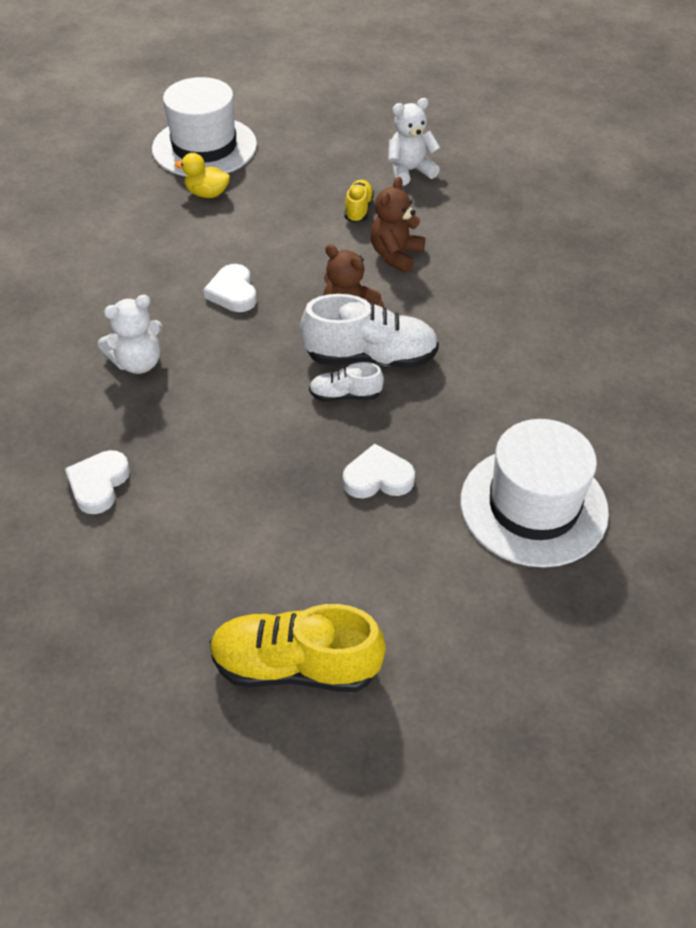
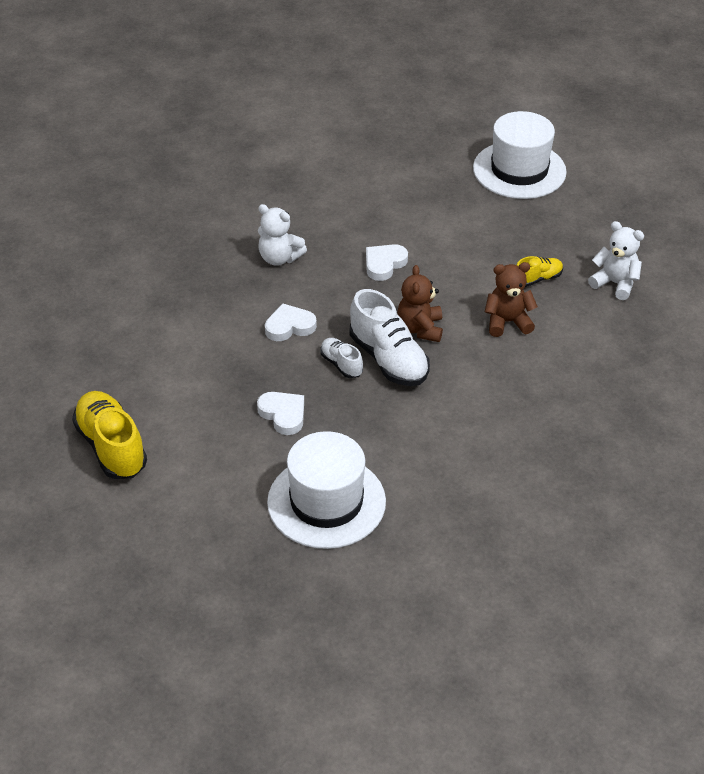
camera: 55 degrees right, 5 degrees down
(98, 484) = (170, 297): white heart -> white heart (289, 326)
(207, 194) = (470, 199): yellow duck -> none

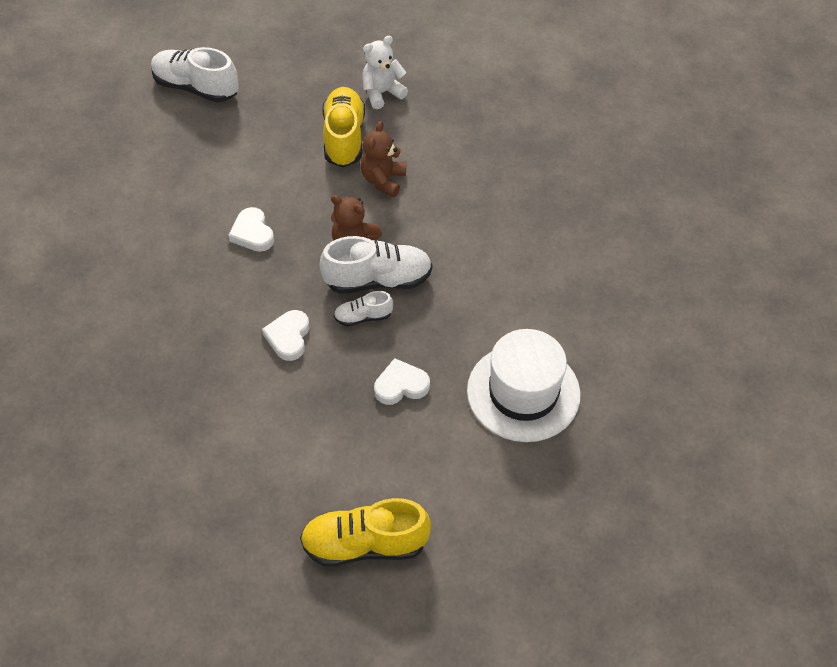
camera: 65 degrees left, 10 degrees up
(279, 258) = (187, 309): white teddy bear -> none
(519, 170) = (196, 87): white hat -> white shoe
(537, 279) = (344, 138): yellow shoe -> yellow shoe, size x1.89

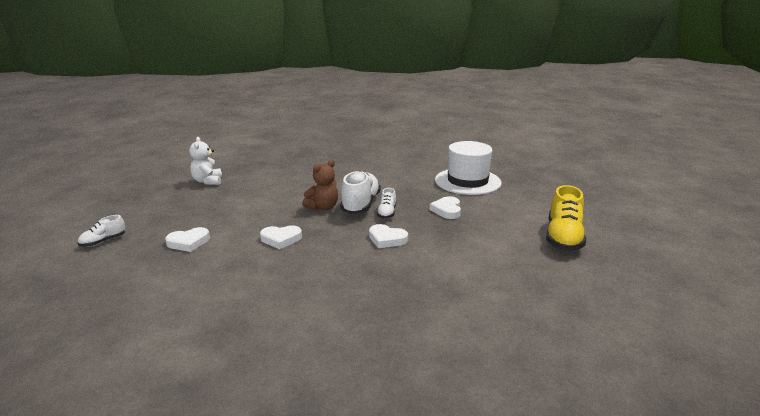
camera: 70 degrees left, 30 degrees down
(196, 87) = (103, 241): white shoe -> white shoe, size x0.53
(217, 156) = (188, 242): none -> white heart
(344, 138) = (230, 197): yellow shoe -> none
(383, 180) = (281, 191): brown teddy bear -> none

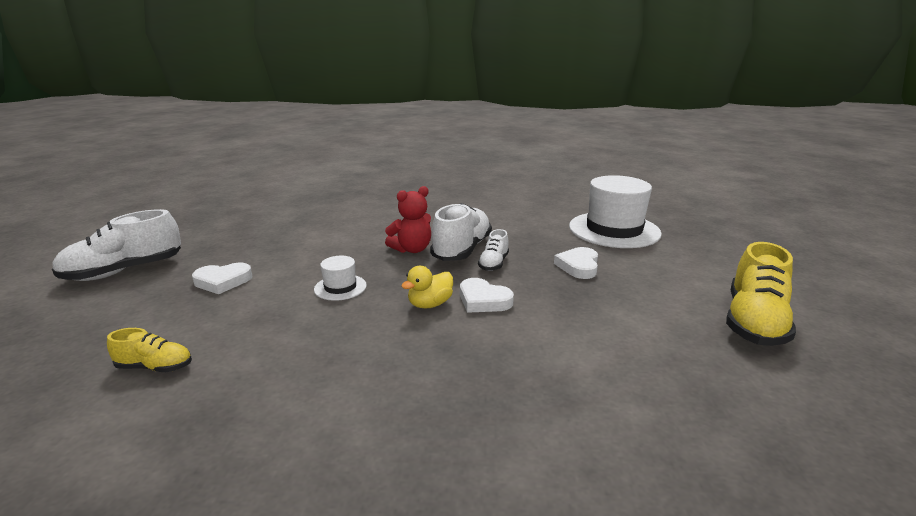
camera: 10 degrees right, 0 degrees up
(103, 241) = (124, 271): white shoe -> white shoe, size x1.89
(175, 303) = (155, 367): none -> yellow shoe
(208, 181) = (287, 209): white teddy bear -> none
(281, 239) = (340, 287): white heart -> white hat
(323, 207) = (412, 249): brown teddy bear -> red teddy bear
(350, 245) = (430, 304): none -> yellow duck

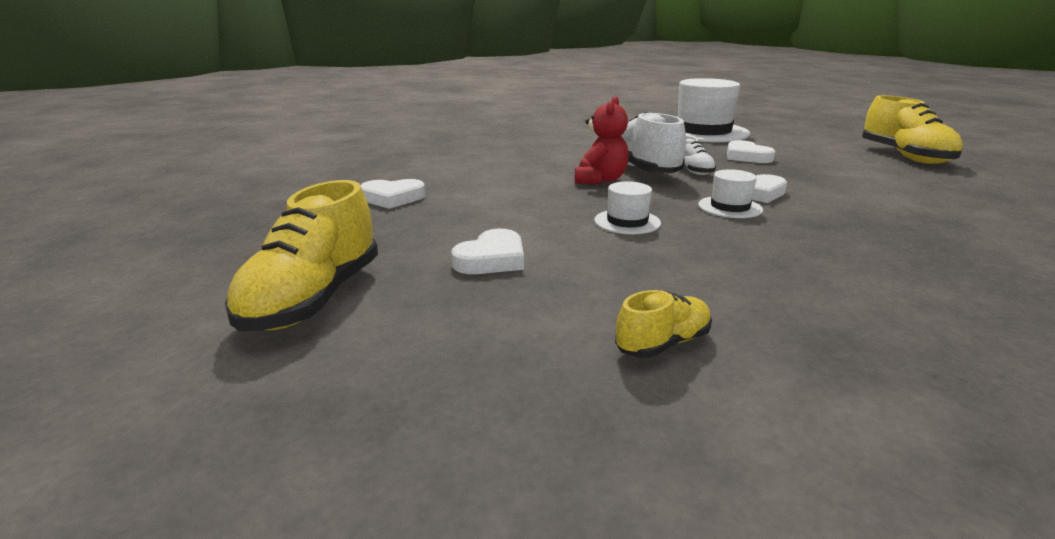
camera: 40 degrees left, 0 degrees up
(124, 271) = (313, 299): white shoe -> yellow shoe
(280, 223) = (392, 198): none -> white heart
(430, 304) = (730, 207): yellow duck -> white hat

